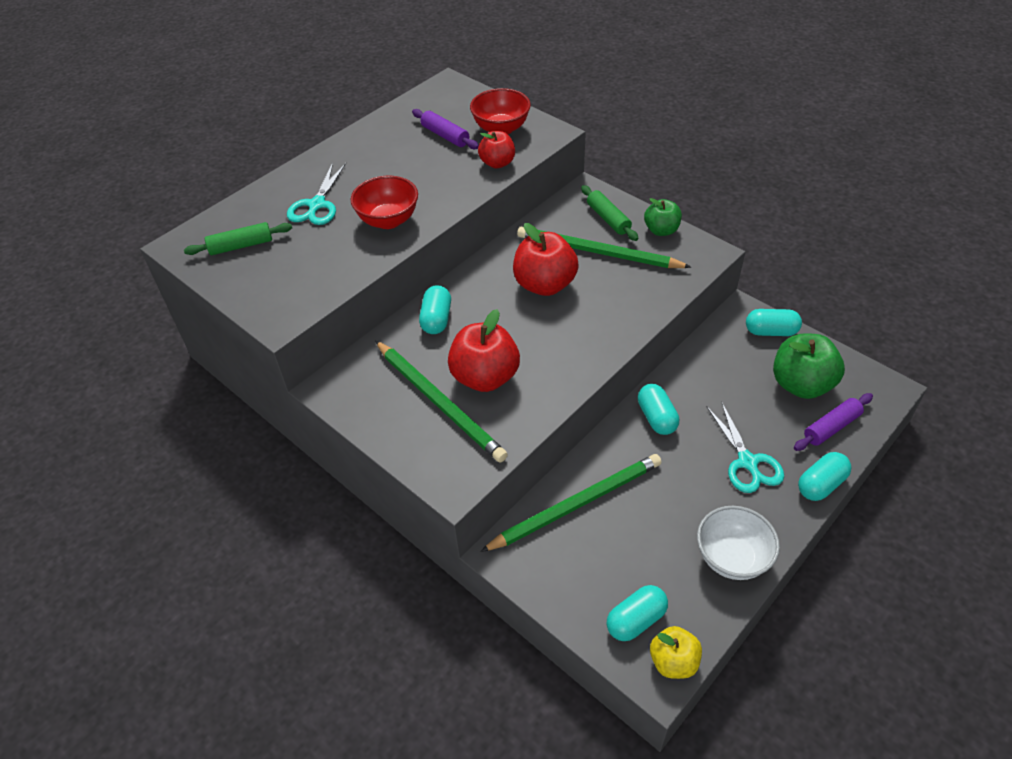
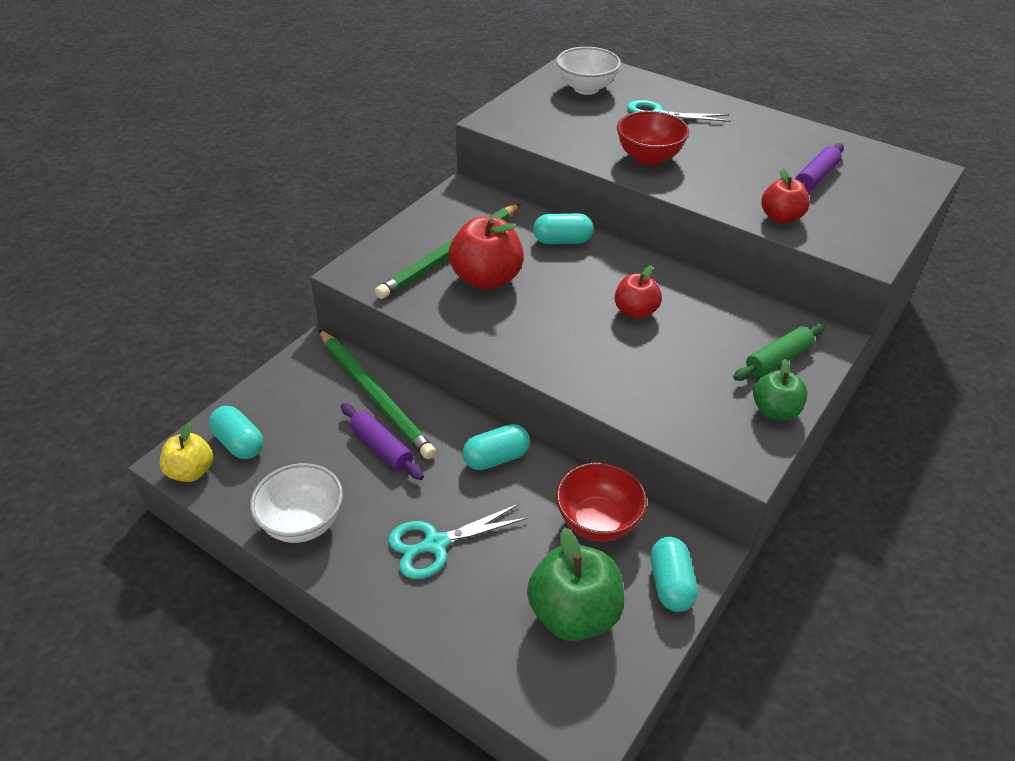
camera: 80 degrees right, 5 degrees down
(241, 246) = (586, 88): green rolling pin -> white bowl
(501, 129) = (853, 215): red bowl -> red bowl (598, 522)
(545, 285) = (635, 311): red apple -> red apple, size x0.61
(598, 252) = (708, 352): green pencil -> none
(821, 484) = (403, 621): turquoise capsule -> none
(831, 427) = (500, 644): purple rolling pin -> purple rolling pin (382, 447)

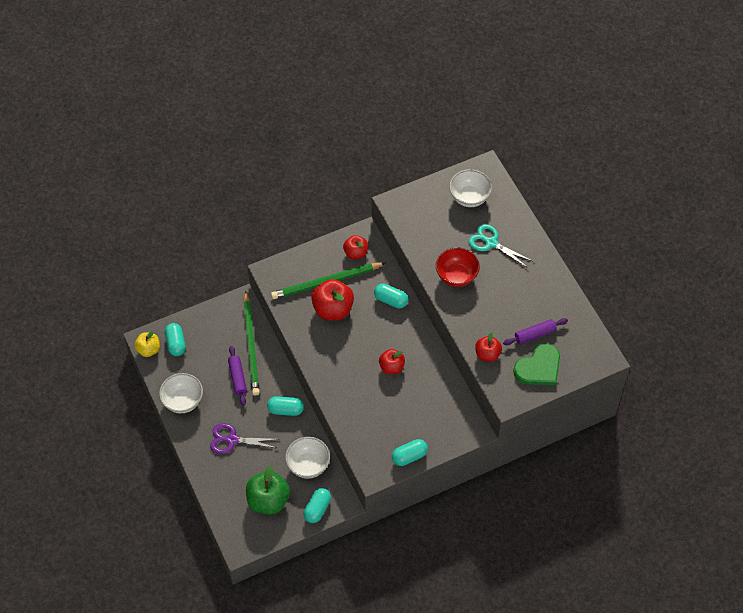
camera: 30 degrees right, 15 degrees up
(436, 544) = (232, 440): turquoise scissors -> purple scissors
(467, 211) = (356, 253): none -> red apple
(598, 522) = (308, 465): red bowl -> white bowl
(775, 411) = (409, 456): green apple -> turquoise capsule
(778, 360) = (437, 430): green rolling pin -> none
(863, 207) = (539, 367): none -> green heart

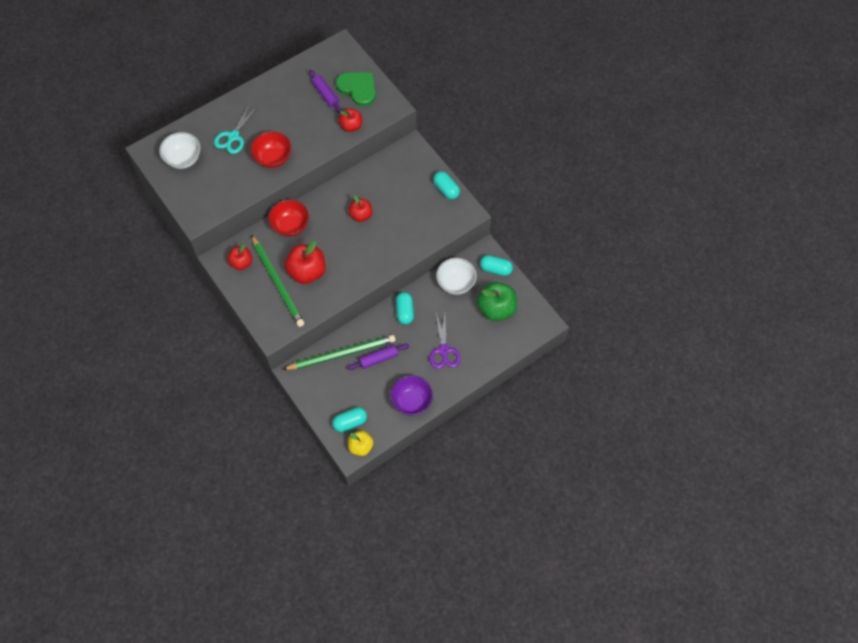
camera: 100 degrees left, 5 degrees up
(183, 401) = (411, 402): white bowl -> purple bowl
(391, 300) = (290, 226): turquoise capsule -> red bowl

